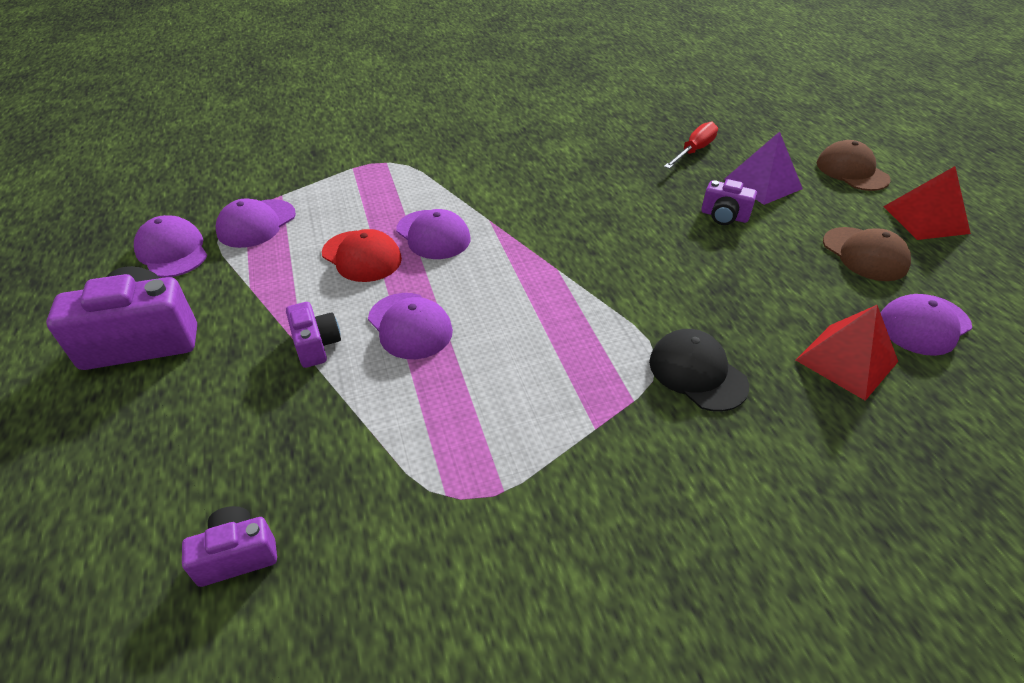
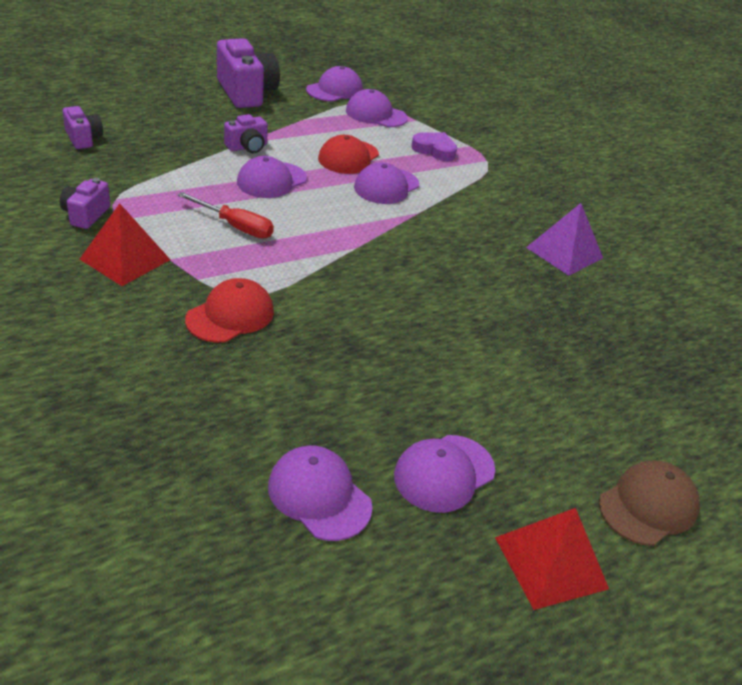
camera: 75 degrees right, 5 degrees down
(357, 192) = (434, 150): none -> purple heart
(694, 151) = (617, 354): red screwdriver -> red screwdriver (236, 226)
(697, 373) = (230, 315): black cap -> red cap
(724, 216) = (481, 362): purple camera -> purple camera (86, 215)
(763, 184) = (568, 405): purple pyramid -> purple pyramid (564, 252)
(846, 361) = (253, 416): red pyramid -> red pyramid (125, 259)
(865, 254) = (444, 473): brown cap -> purple cap

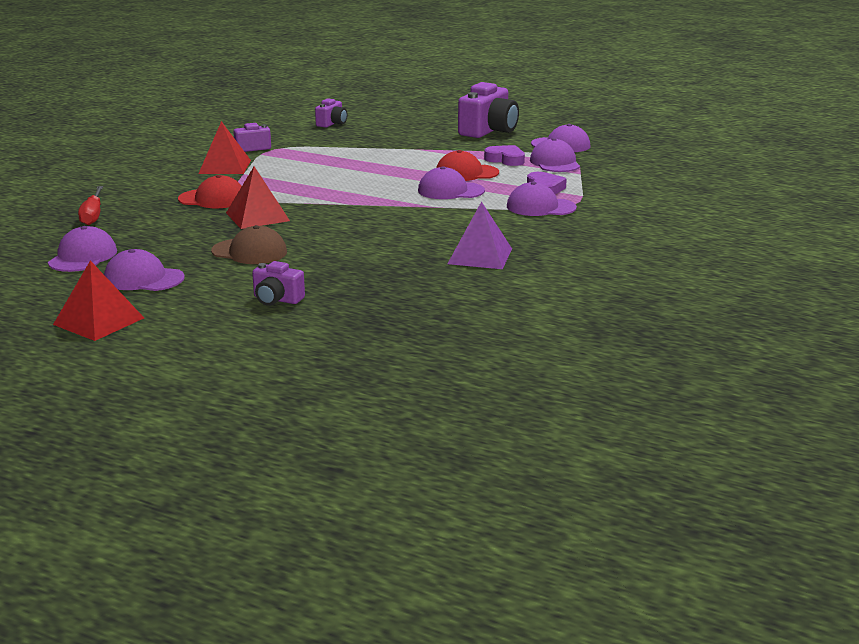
camera: 60 degrees right, 15 degrees down
(236, 226) = (309, 175): red screwdriver -> red screwdriver (93, 215)
(247, 147) = (413, 151): purple camera -> purple camera (277, 299)
(271, 180) = (384, 166): purple cap -> purple cap (540, 207)
(328, 313) = (257, 216): none -> red pyramid
(337, 126) = (505, 159): none -> purple heart
(648, 506) = (193, 338): brown cap -> brown cap (249, 252)

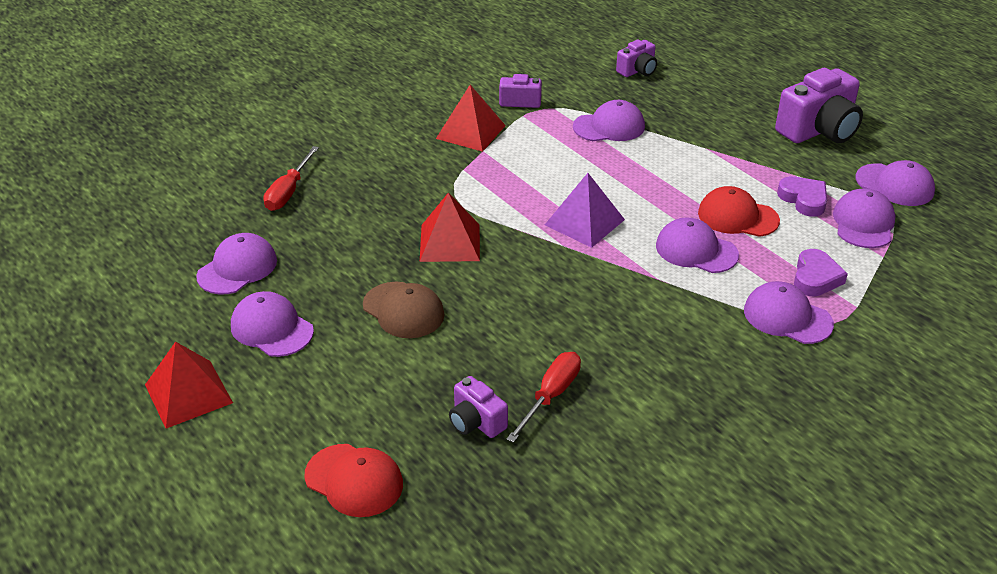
camera: 25 degrees right, 15 degrees up
(212, 199) = (423, 194): red cap -> red cap (354, 480)
(277, 299) = (379, 414): purple camera -> purple camera (476, 422)
(334, 150) = (609, 127): none -> purple cap
(404, 267) = (551, 396): none -> red screwdriver
(480, 256) = (651, 400): purple pyramid -> purple pyramid (584, 222)

